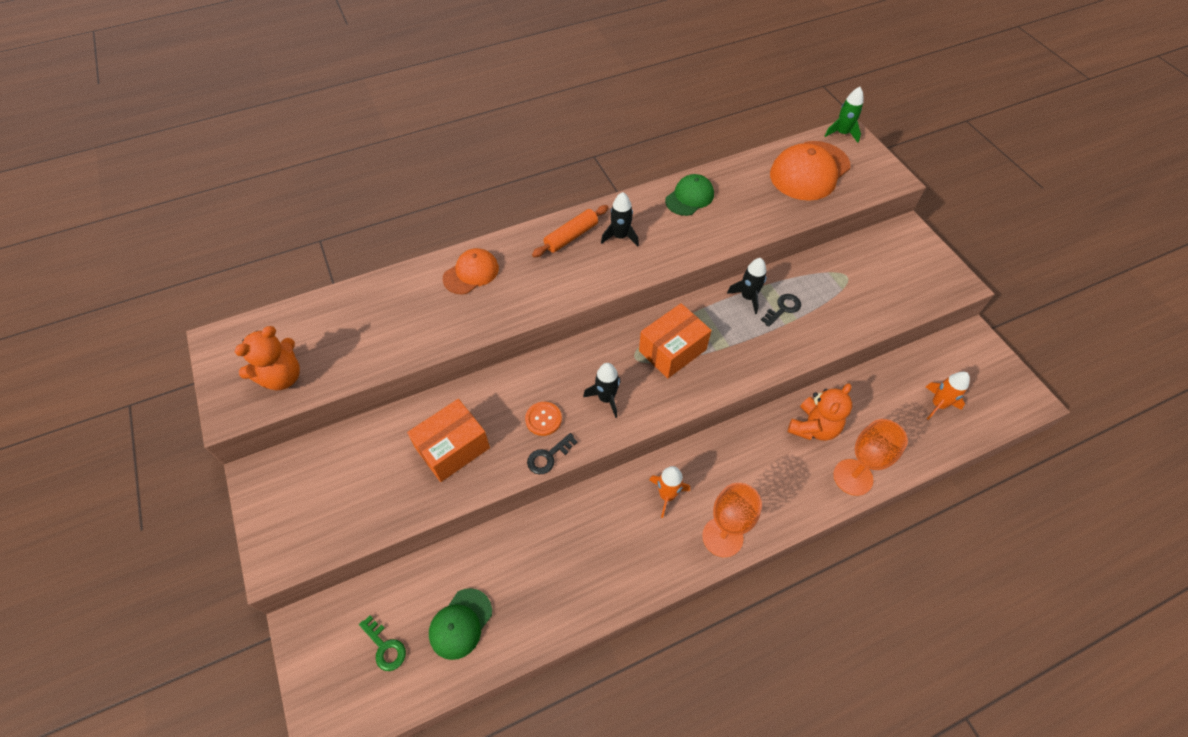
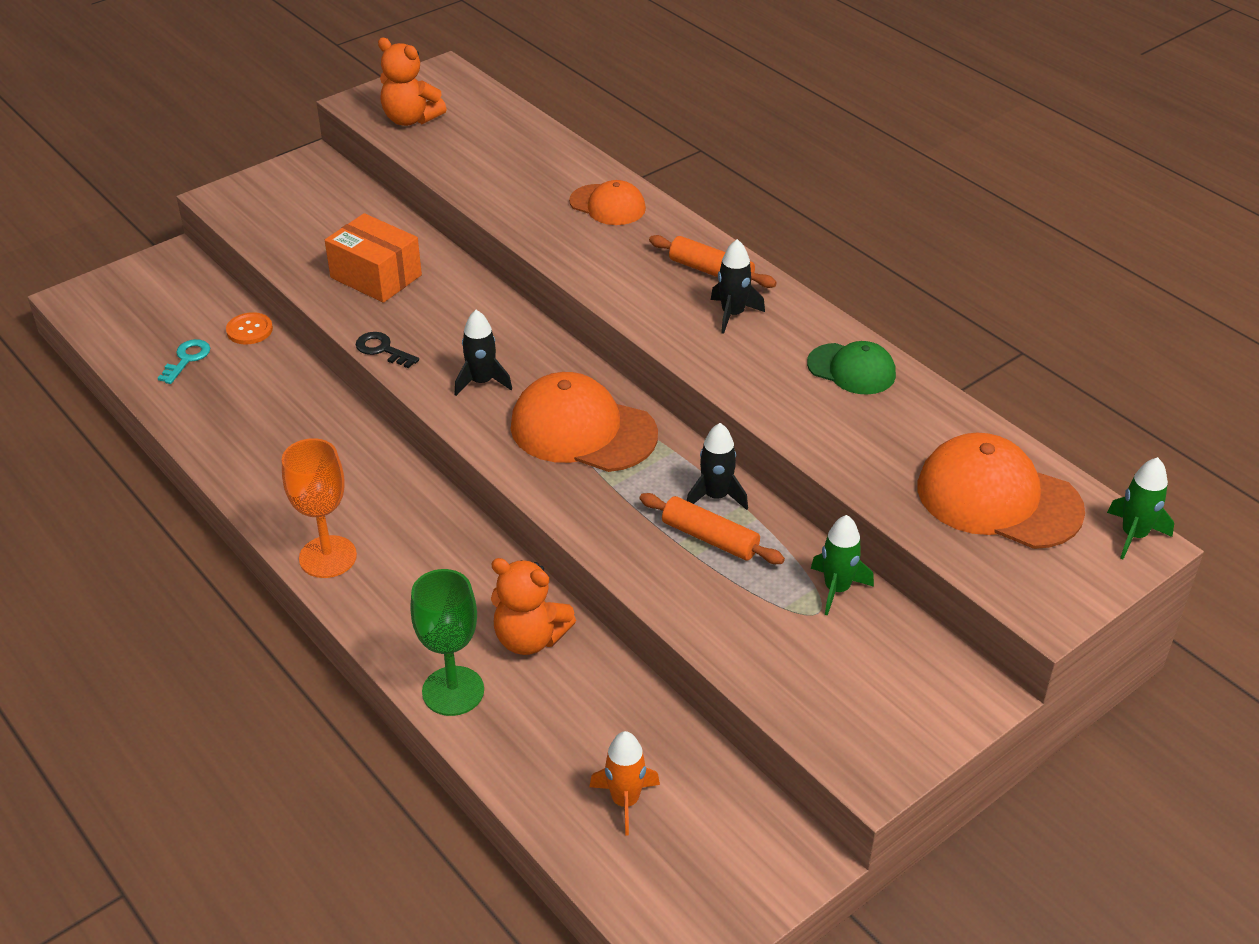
camera: 75 degrees right, 15 degrees down
(385, 647) = (157, 314): green key -> none
(460, 623) = (187, 359): green cap -> turquoise key
(543, 419) = (435, 335): orange button -> orange button (249, 330)
(667, 495) = (378, 496): orange rocket -> none
(672, 350) = (583, 430): orange box -> orange cap
(783, 308) = (710, 538): black key -> orange rolling pin
(830, 263) = (837, 589): none -> green rocket
(853, 477) = (453, 691): orange goblet -> green goblet

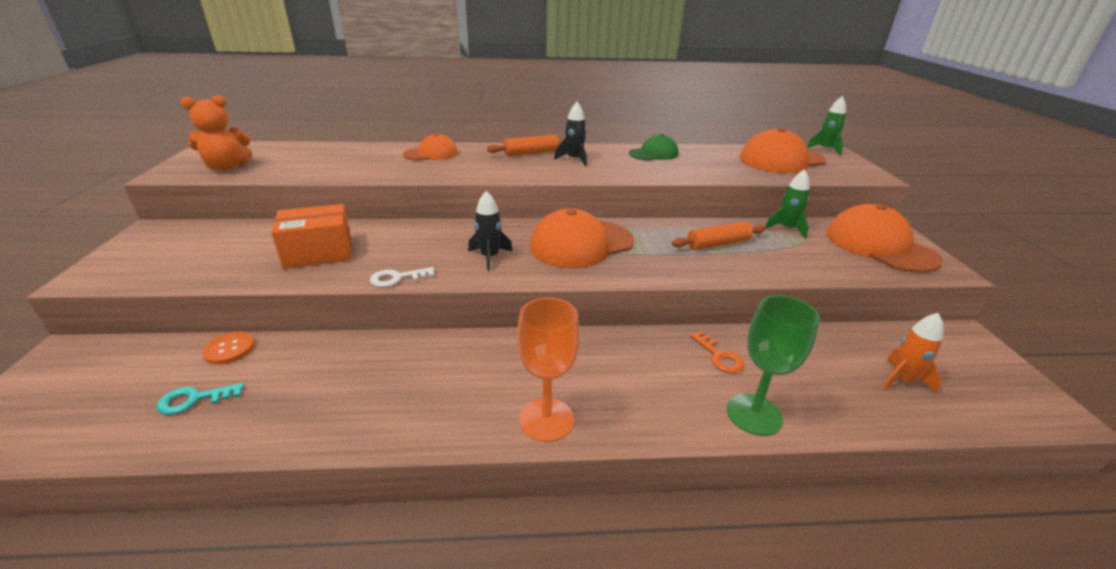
camera: 55 degrees left, 10 degrees down
(187, 359) = (194, 399): turquoise key -> turquoise key turned 75 degrees counterclockwise
(382, 349) = (397, 278): black key -> white key
(529, 638) = (719, 356): orange teddy bear -> orange key
(716, 496) = (683, 230): black rocket -> none
(884, 696) = (880, 246): none -> orange cap

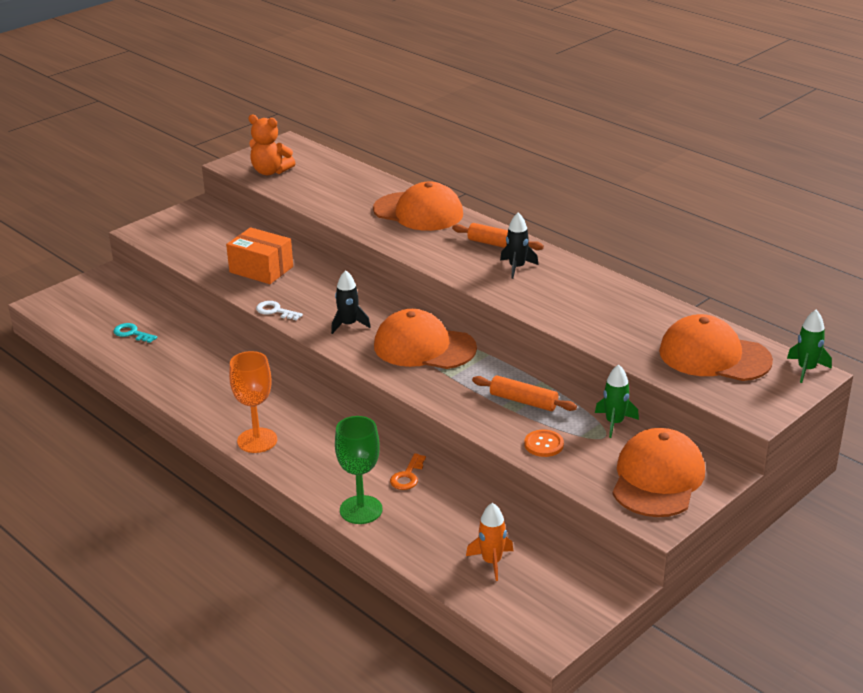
camera: 50 degrees right, 0 degrees up
(229, 349) = (172, 313): orange button -> orange button (544, 444)
(431, 154) = (418, 212): orange cap -> orange cap, size x1.69
(653, 154) = (603, 292): green cap -> none

